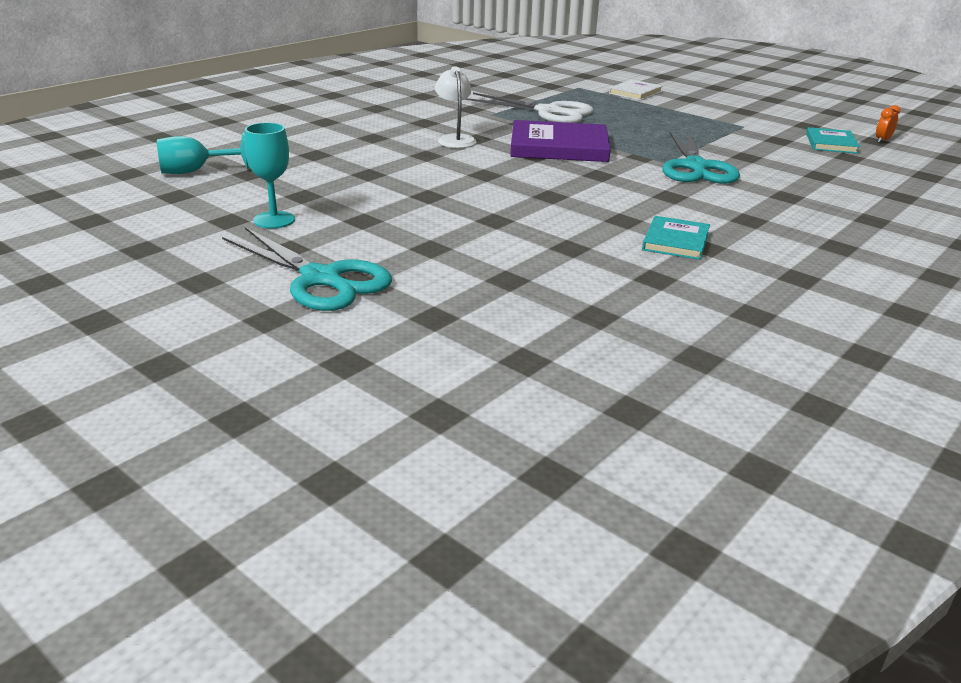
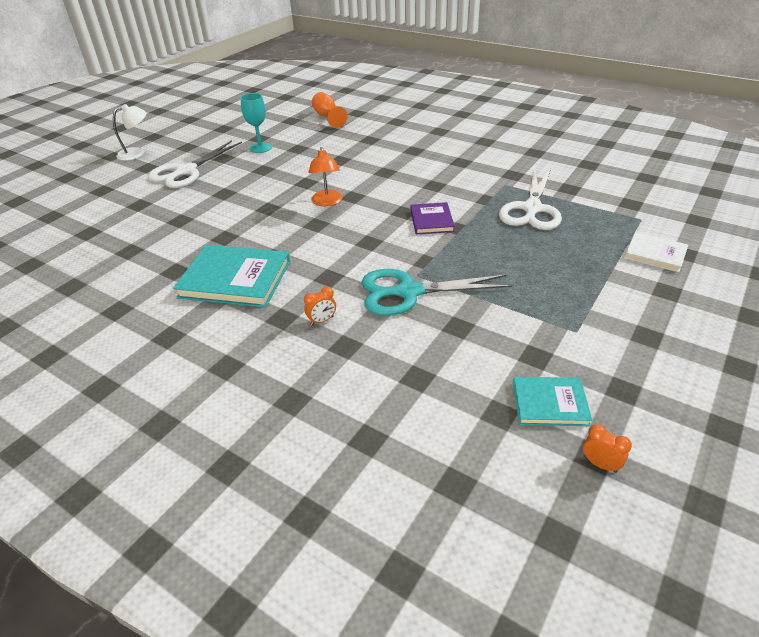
camera: 85 degrees right, 10 degrees up
(194, 171) = (327, 117): turquoise goblet -> orange goblet
(321, 279) = (186, 171): turquoise scissors -> white scissors
(455, 139) = (426, 177): white lamp -> white lamp (137, 153)
(494, 187) = (327, 202): none -> orange lamp
(559, 147) = (431, 220): purple book -> purple book, size x0.57
(675, 241) = (235, 279): turquoise book -> turquoise book, size x1.77
(750, 203) = (322, 321): none -> orange clock

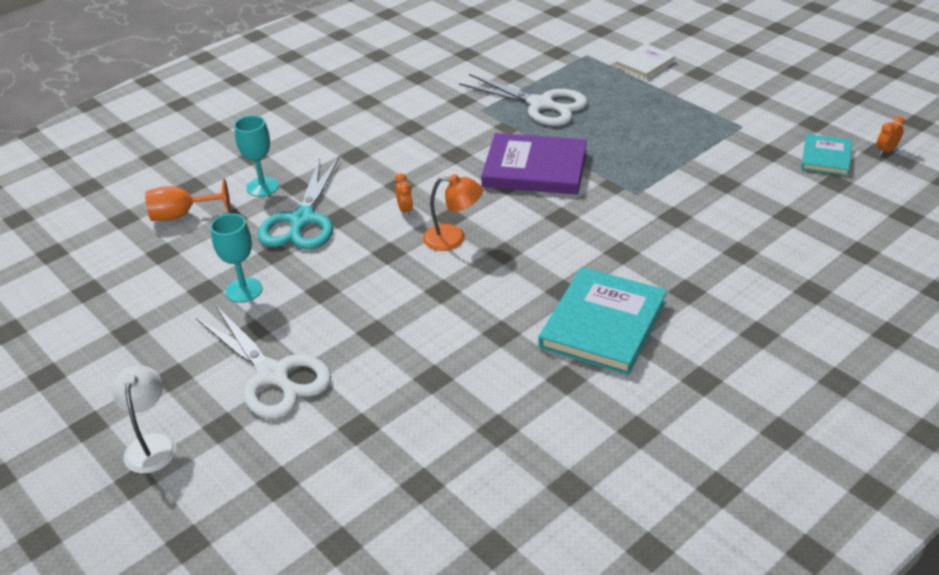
camera: 75 degrees left, 0 degrees up
(322, 321) = (698, 263): orange clock -> orange clock (405, 210)
(364, 131) = (262, 187): none -> turquoise goblet
(409, 292) = (664, 202): turquoise scissors -> turquoise scissors (302, 220)
(431, 220) = (535, 168): purple book -> purple book, size x1.77

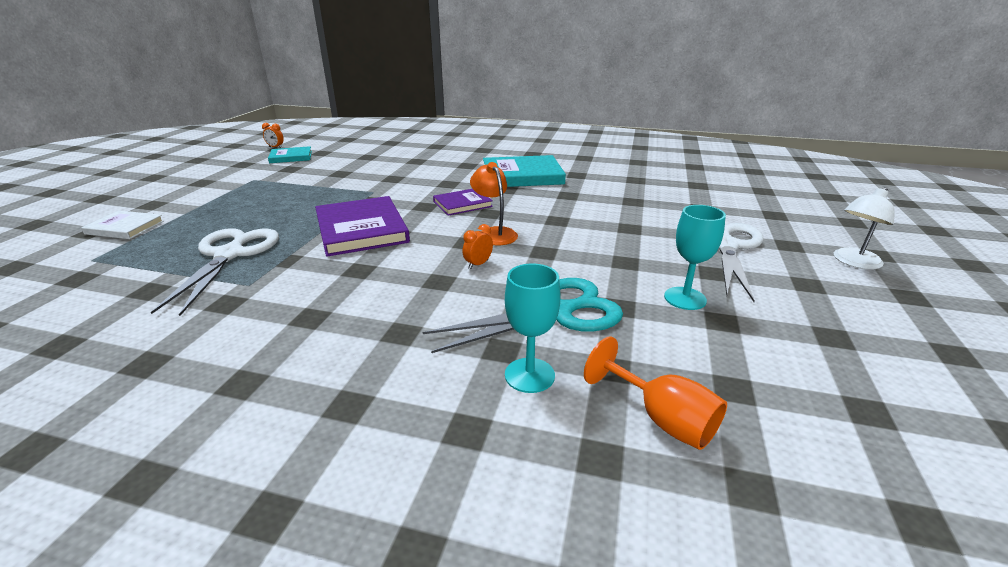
camera: 125 degrees left, 10 degrees down
(544, 242) = (462, 204): none -> purple book

